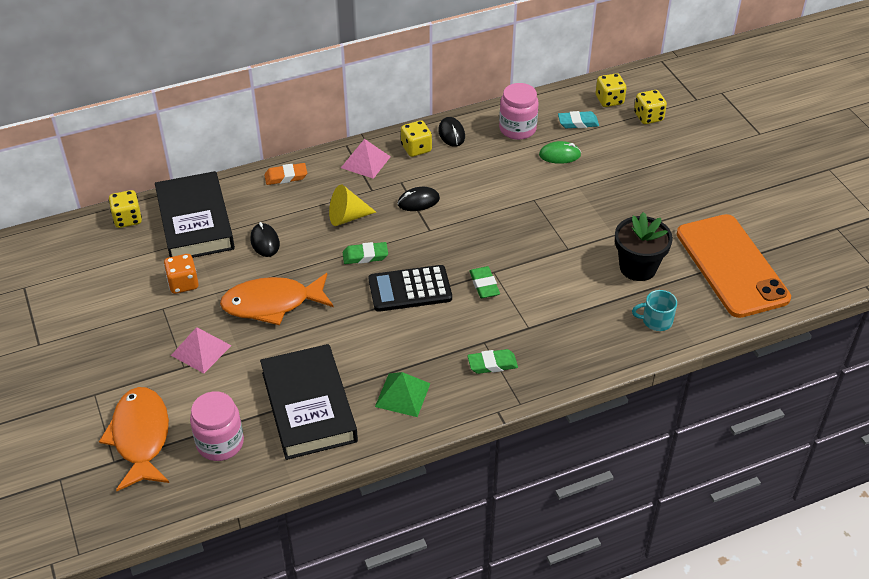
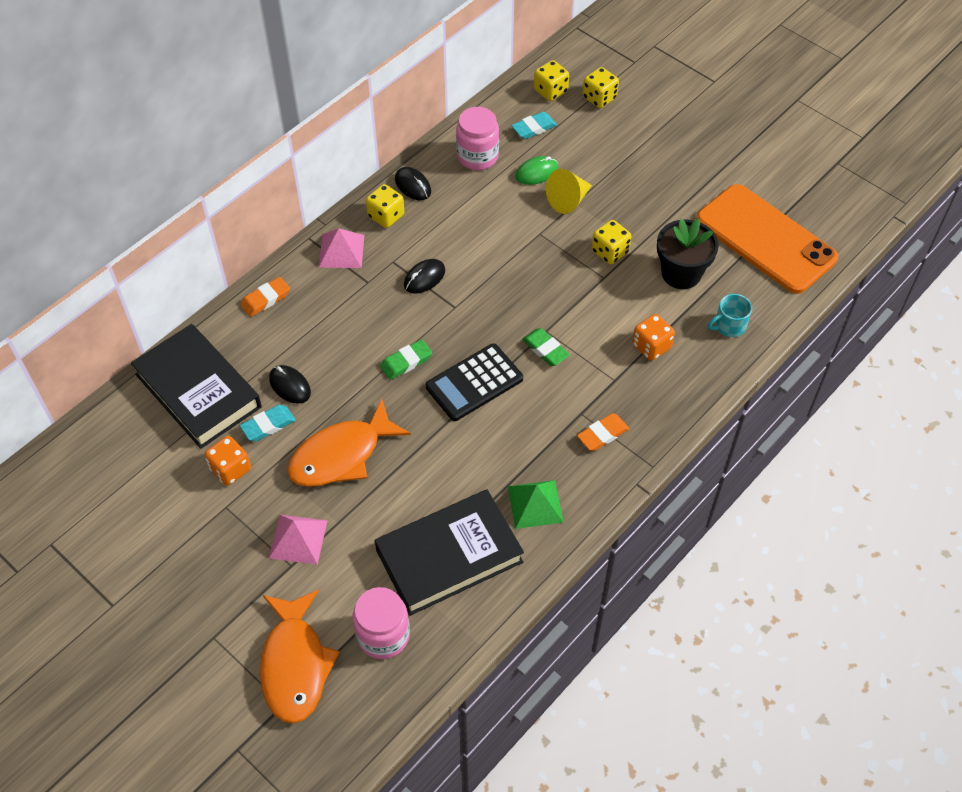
camera: 25 degrees left, 10 degrees up
(127, 219) = (118, 415): yellow dice -> yellow dice (610, 252)
(141, 437) = (295, 665): orange fish -> orange fish turned 150 degrees counterclockwise
(231, 263) = (268, 425): none -> turquoise eraser
(308, 406) = (449, 556): black book -> black book turned 75 degrees counterclockwise
(347, 217) = (361, 324): yellow cone -> yellow cone (568, 200)
(492, 364) = (602, 434): green eraser -> orange eraser
(576, 313) = (651, 346): none -> orange dice

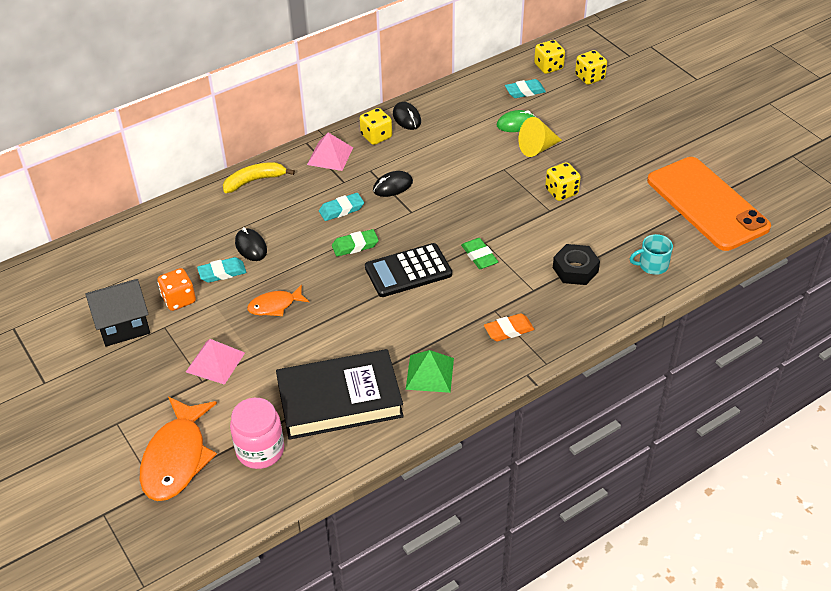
camera: 15 degrees right, 10 degrees down
(178, 515) = (123, 326): none -> black house
(198, 391) = (174, 238): black book -> none
(266, 299) = (254, 181): orange eraser -> yellow banana
(341, 455) = (275, 305): orange fish -> orange fish, size x0.54
(376, 319) = (341, 209): none -> turquoise eraser
(477, 156) = (469, 105): pink jar -> none
(651, 346) = (575, 269): orange dice -> black nut
(681, 273) = (620, 218): black flower pot -> none

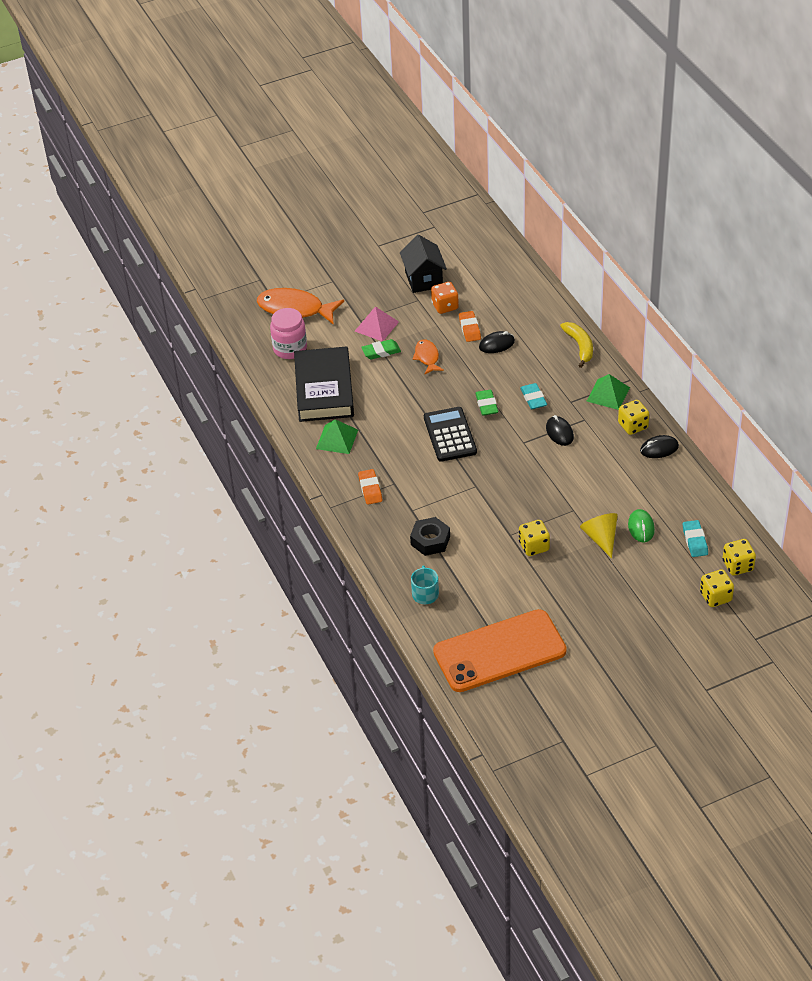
camera: 100 degrees right, 0 degrees up
(222, 273) = (469, 328): turquoise eraser -> orange eraser
(330, 156) = (608, 394): pink pyramid -> green pyramid
(479, 256) = (459, 480): green eraser -> green eraser (381, 352)

